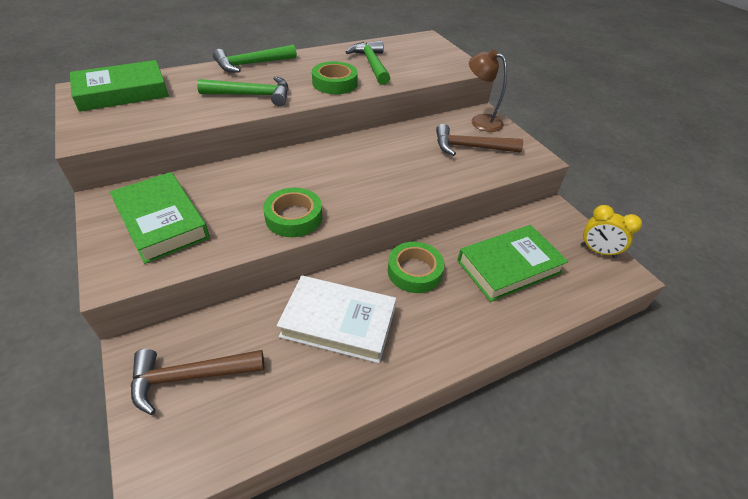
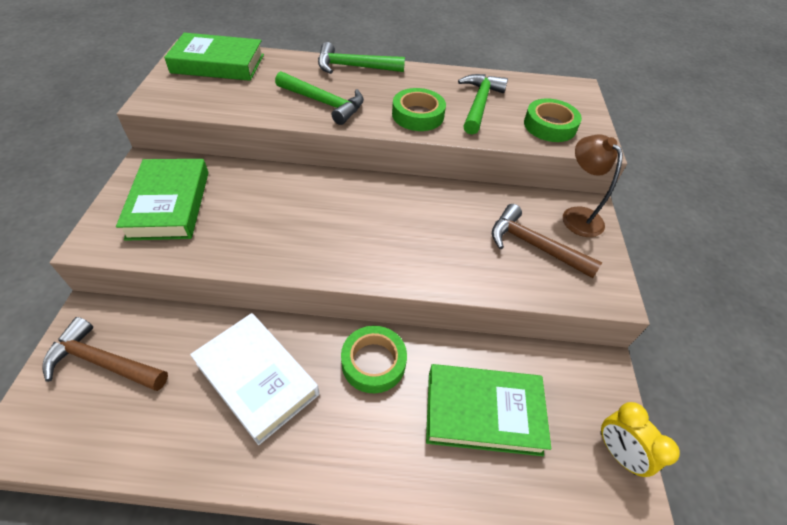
camera: 30 degrees right, 5 degrees up
(294, 217) = (278, 250): green tape -> green tape (549, 126)

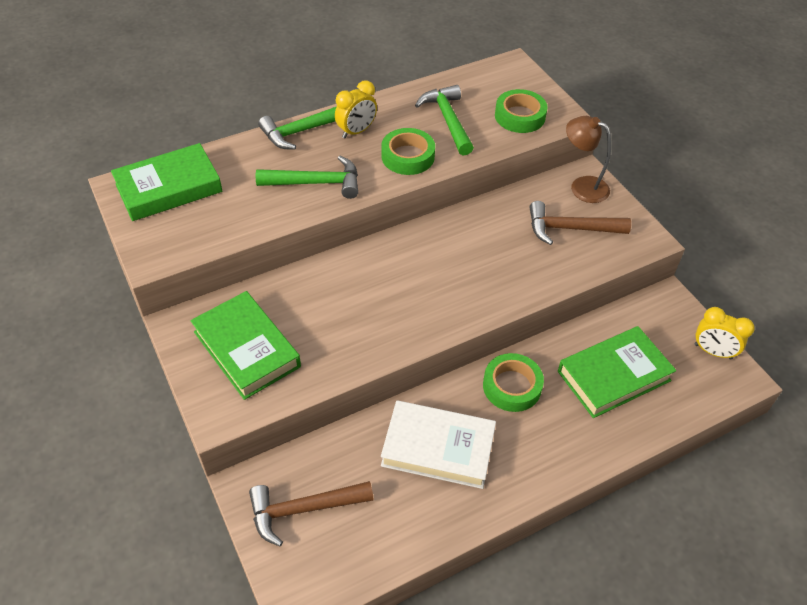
camera: 30 degrees left, 0 degrees up
(394, 83) = (356, 131): none -> yellow clock

